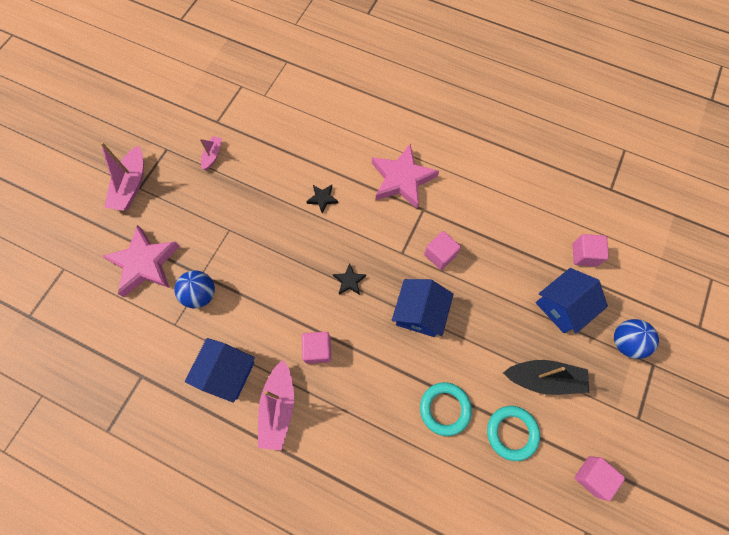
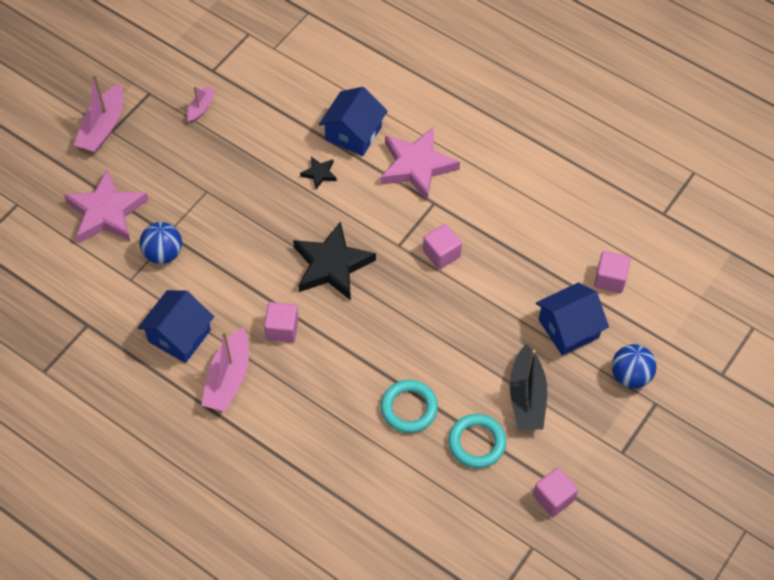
camera: 10 degrees right, 10 degrees down
(349, 281) = (332, 265): black star -> black star, size x2.20
(419, 313) = (404, 310): blue house -> blue house (353, 133)
(544, 379) = (527, 397): black boat -> black boat turned 75 degrees clockwise

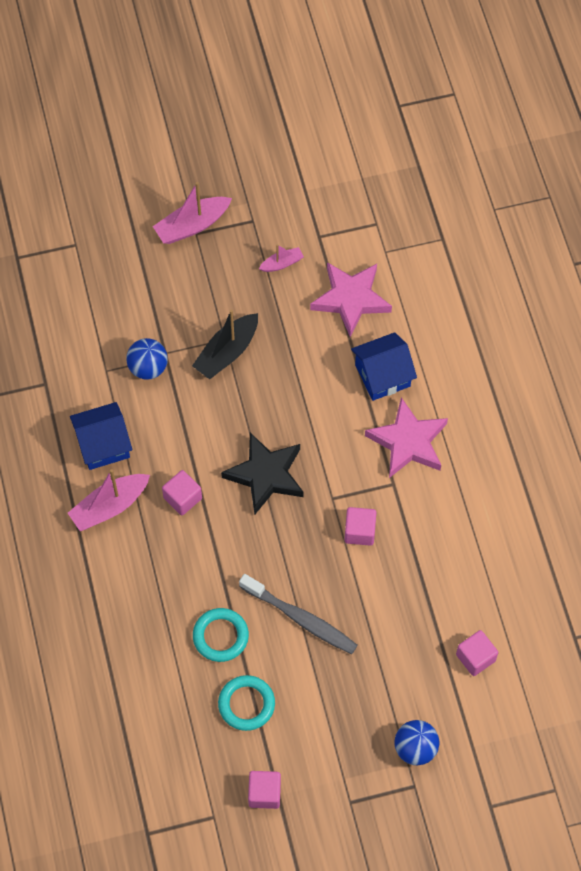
camera: 40 degrees right, 5 degrees up
(106, 212) = (135, 301): pink star -> pink star (350, 299)
(319, 174) = (324, 390): black star -> none
(457, 348) = (300, 618): none -> grey toothbrush
(527, 397) = (318, 699): black boat -> black boat (227, 352)
(568, 328) = (403, 671): blue house -> none

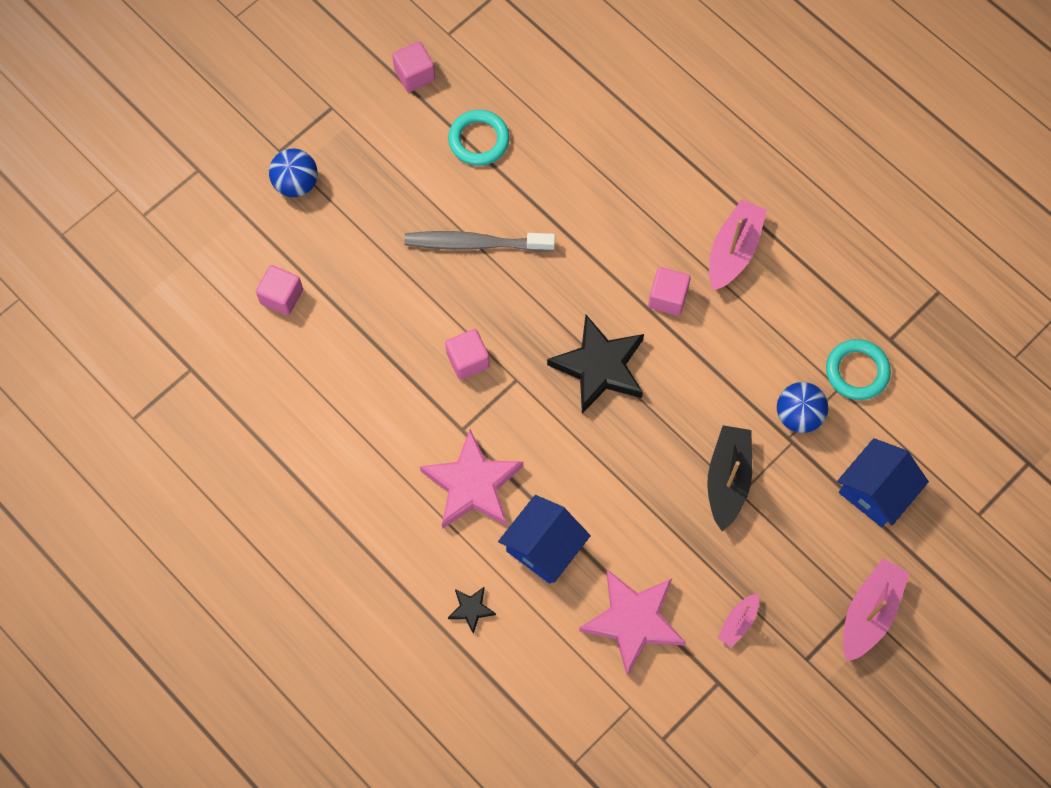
camera: 150 degrees right, 5 degrees up
(103, 444) = (785, 309): blue house -> blue house (875, 491)
(220, 636) = (542, 187): turquoise ring -> turquoise ring (857, 371)
(456, 362) = (471, 609): none -> black star

